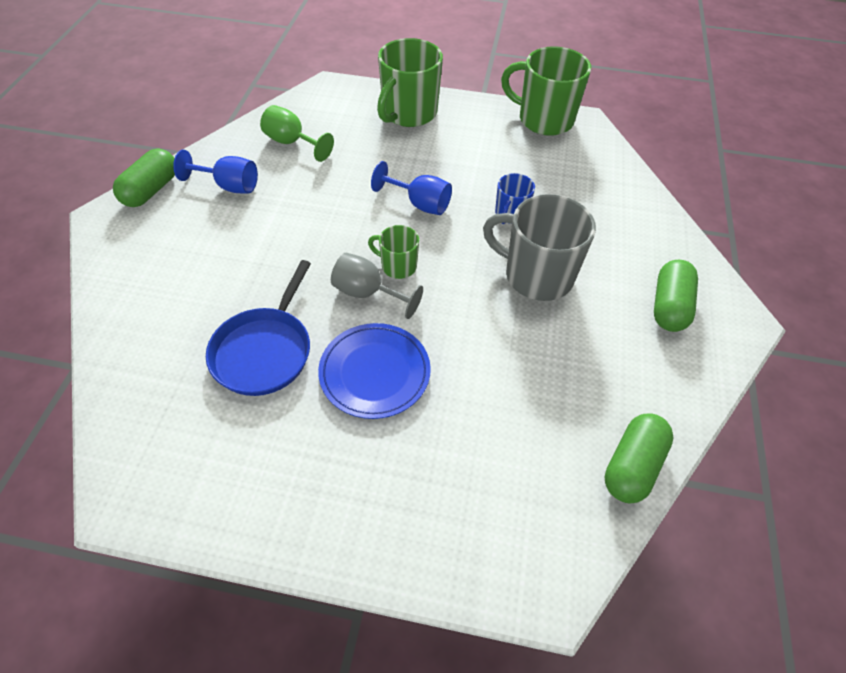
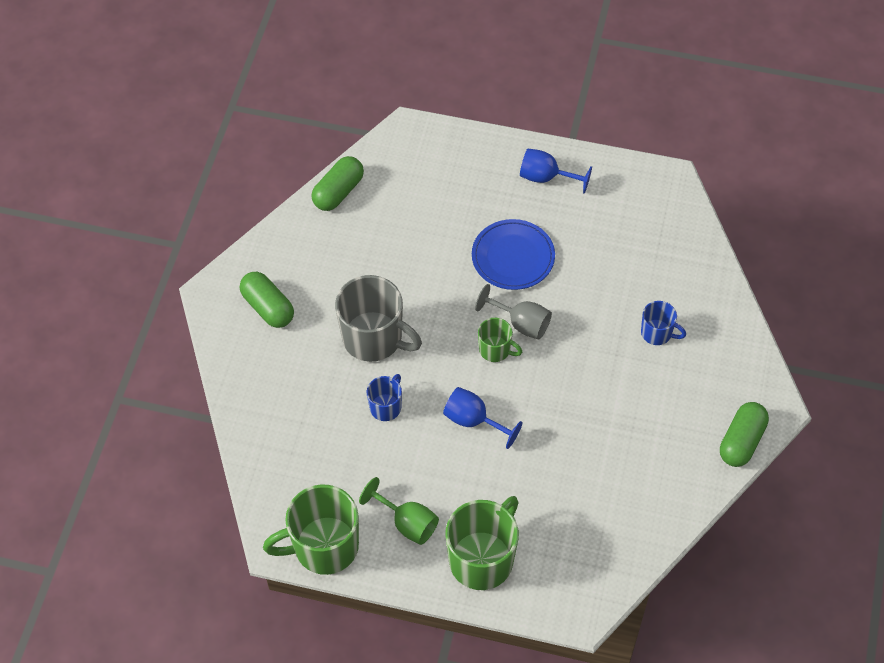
camera: 175 degrees left, 5 degrees up
(207, 285) = (657, 333): none -> blue mug
(229, 186) = (666, 446): blue goblet -> blue goblet (546, 177)
(264, 351) = (598, 275): blue pan -> none
(292, 143) = (611, 509): green goblet -> green goblet (407, 523)
(544, 119) = (324, 546): green mug -> green mug turned 135 degrees clockwise
(669, 306) = (268, 307): green capsule -> green capsule turned 60 degrees counterclockwise

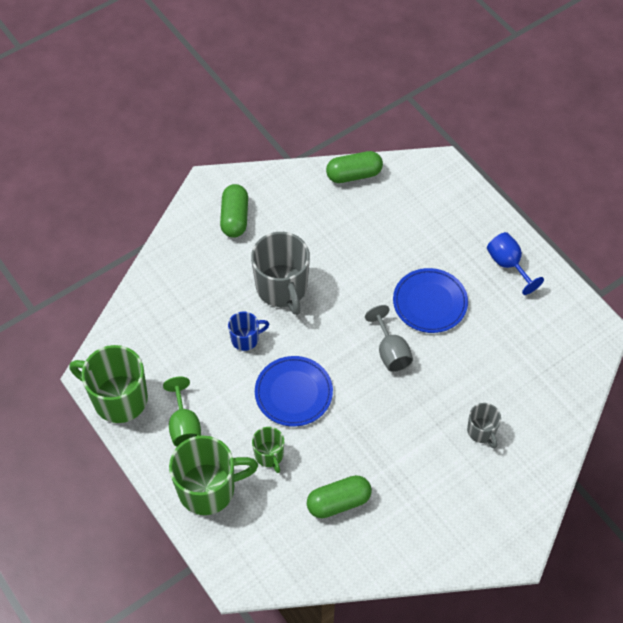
camera: 40 degrees right, 0 degrees up
(474, 421) = (293, 393): blue goblet -> blue plate
(495, 350) = (355, 356): green mug -> green mug (269, 455)
(657, 333) = (481, 431): blue mug -> grey mug
(741, 441) = (468, 555): green capsule -> green capsule (338, 502)

